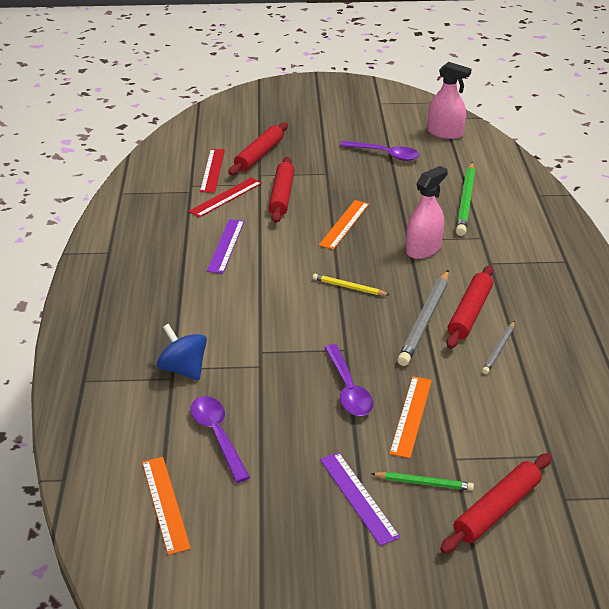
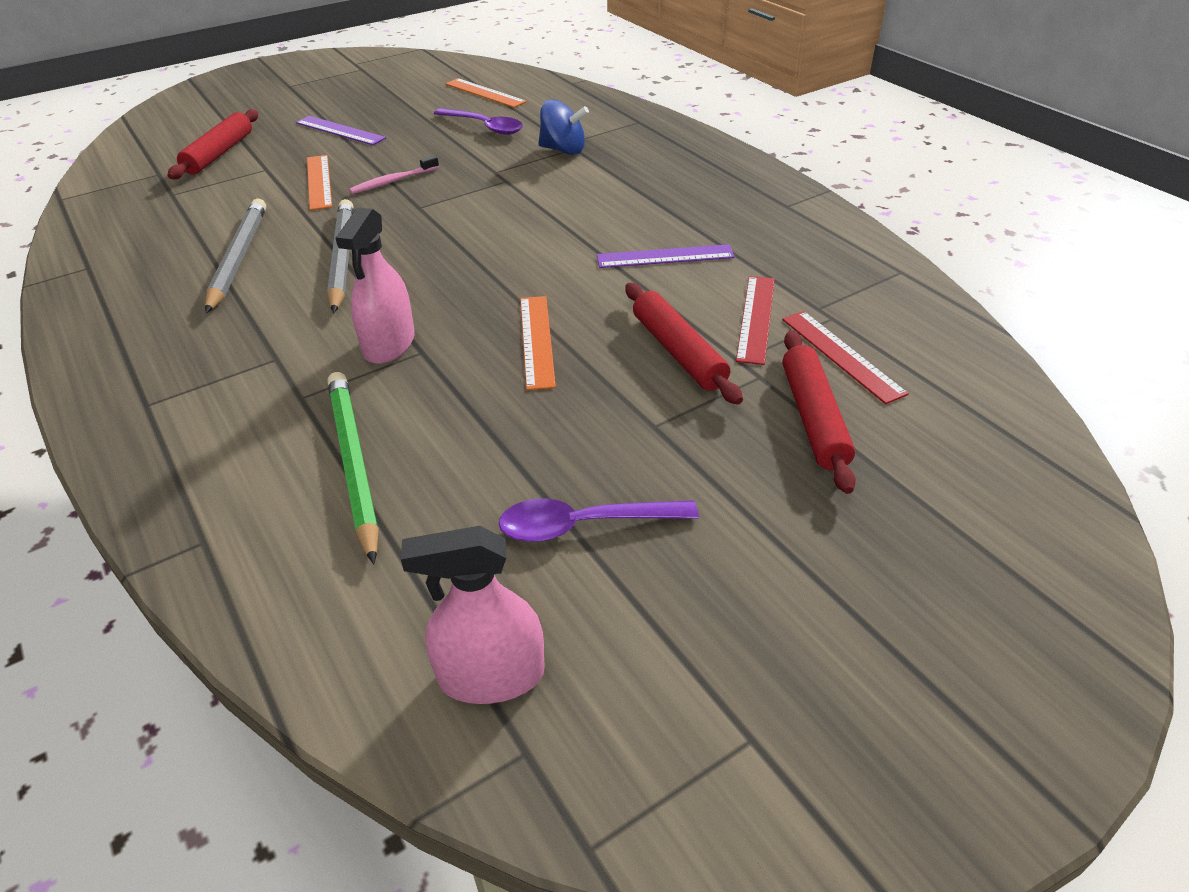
camera: 150 degrees right, 5 degrees up
(226, 245) = (665, 256): purple ruler -> purple ruler turned 75 degrees counterclockwise
(348, 389) = (393, 181): purple spoon -> pink toothbrush
(349, 287) = (461, 262): yellow pencil -> none
(424, 483) = (288, 150): green pencil -> none
(470, 313) = (286, 283): red rolling pin -> none
(498, 349) = (239, 257): grey pencil -> grey pencil, size x1.85

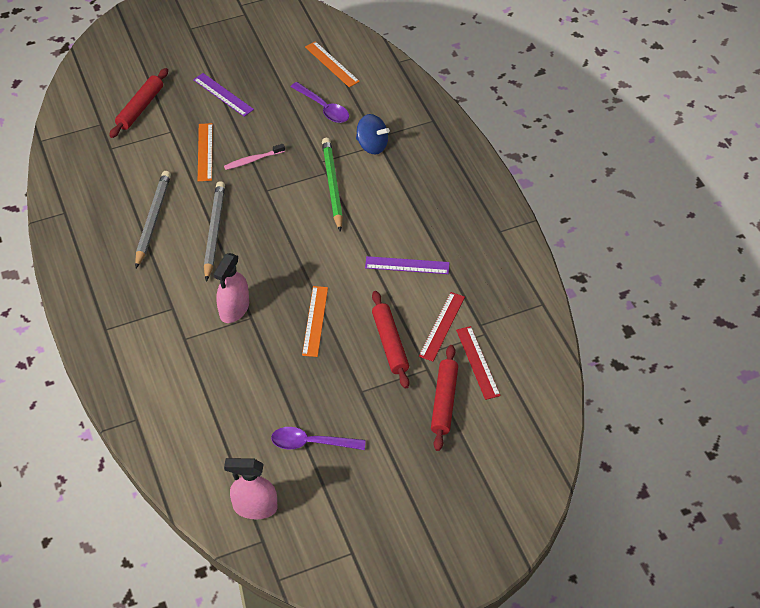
camera: 10 degrees right, 10 degrees up
(354, 463) = (208, 387): green pencil -> green pencil (332, 185)

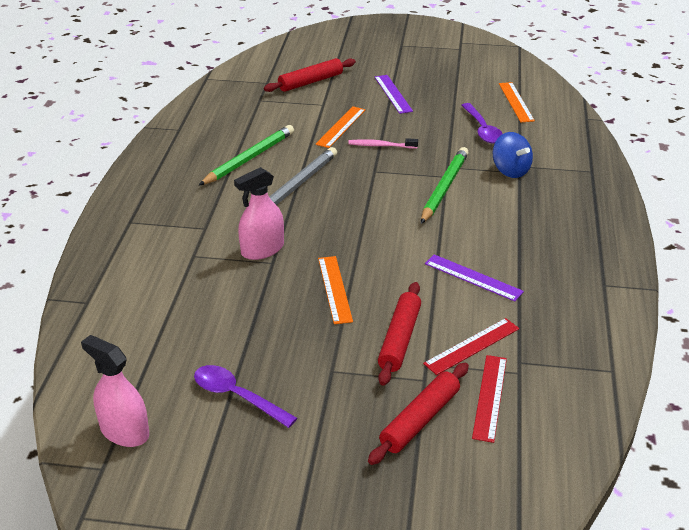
camera: 30 degrees right, 15 degrees down
(153, 220) = (250, 158): grey pencil -> green pencil
(315, 321) = (335, 289): orange ruler -> orange ruler turned 45 degrees counterclockwise

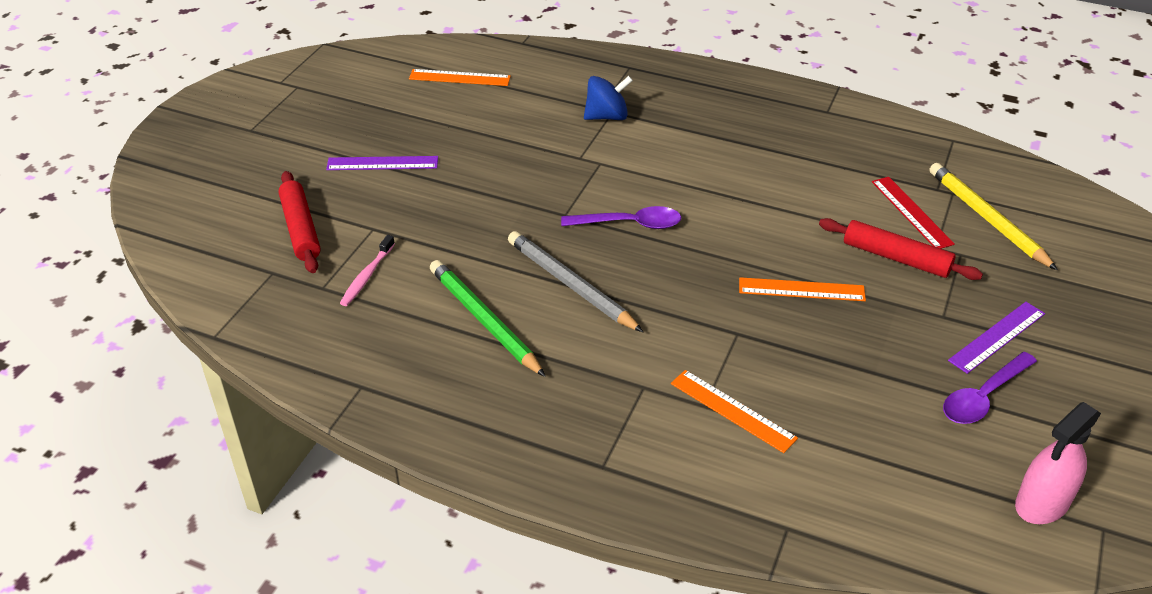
camera: 75 degrees left, 5 degrees up
(262, 249) = (708, 338): pink spray bottle -> none
(341, 127) = (443, 223): orange ruler -> orange ruler (732, 410)
(381, 146) = (508, 198): pink toothbrush -> pink toothbrush (367, 276)
(420, 420) = (1019, 269): red rolling pin -> none
(444, 187) = (623, 169): green pencil -> none
(473, 277) = (800, 187): purple ruler -> purple ruler (997, 337)
(482, 129) = (509, 115): purple spoon -> purple spoon (629, 224)
(489, 397) = (987, 218): red ruler -> yellow pencil

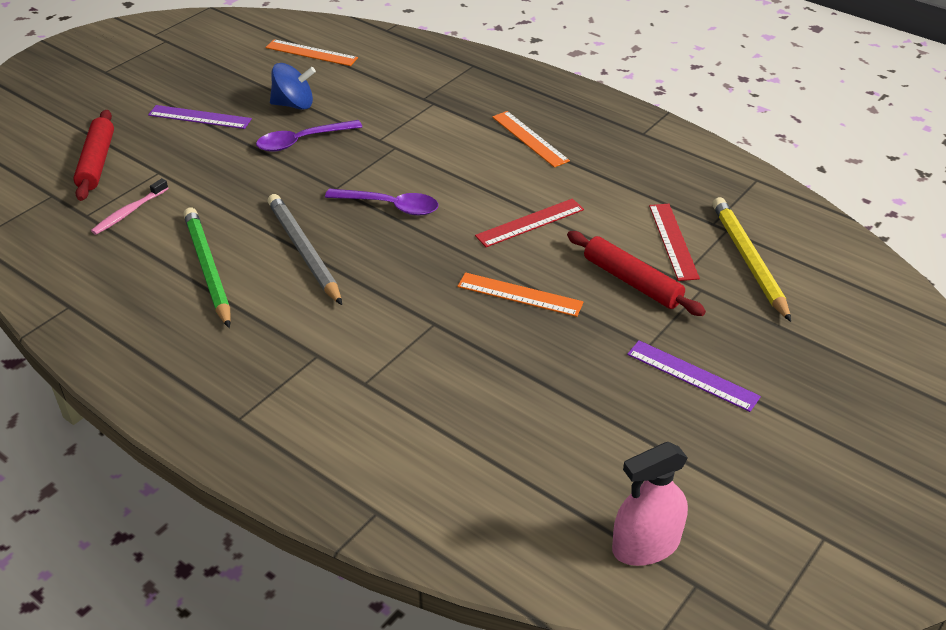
camera: 15 degrees right, 0 degrees up
(607, 116) = (425, 106): blue spinning top -> blue spinning top (294, 105)
(732, 410) = (387, 393): orange ruler -> orange ruler (529, 139)
(772, 217) = (530, 222): none -> red ruler
(983, 397) = (644, 430): purple spoon -> purple spoon (302, 141)
(997, 337) = (692, 375): purple ruler -> purple ruler turned 60 degrees clockwise

